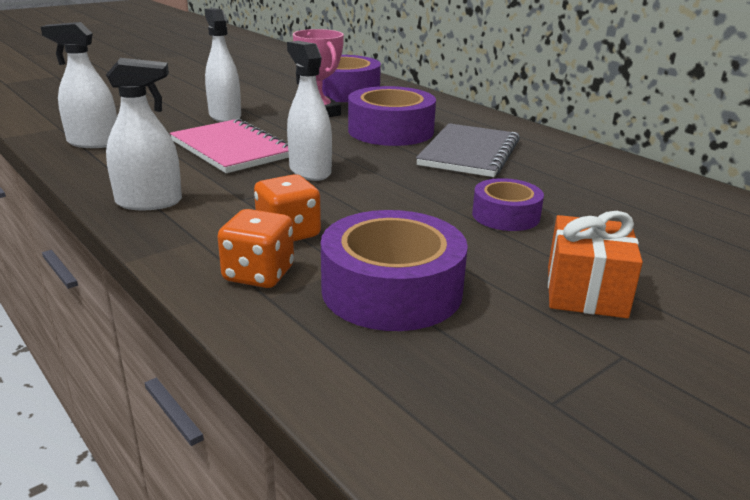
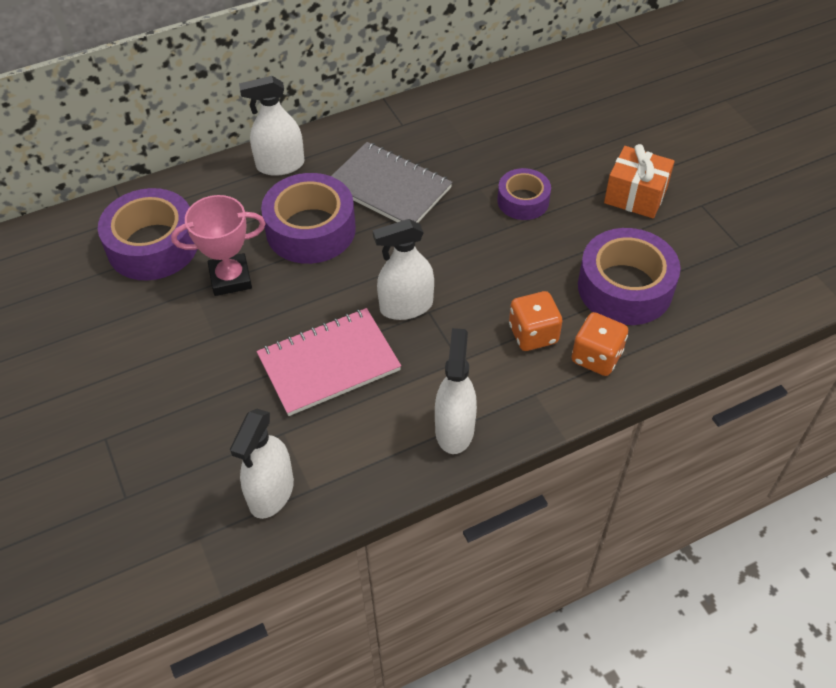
camera: 75 degrees left, 25 degrees up
(225, 116) = (212, 366): white spray bottle -> white spray bottle (280, 165)

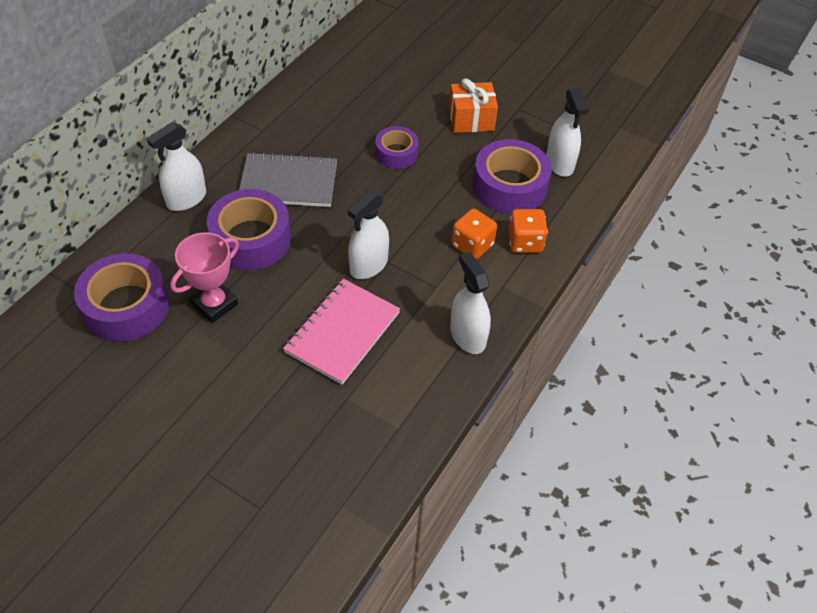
camera: 35 degrees left, 0 degrees up
(271, 492) = (371, 445): white spray bottle -> white spray bottle (559, 163)

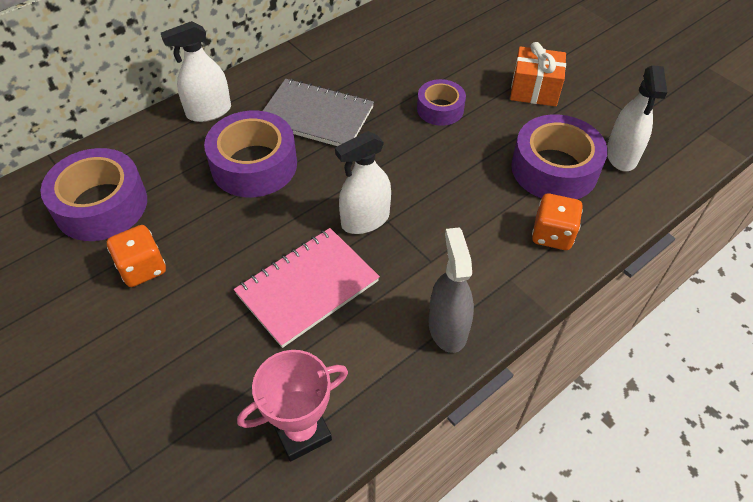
camera: 20 degrees right, 0 degrees up
(214, 304) = (188, 223): pink trophy -> pink trophy (301, 431)
(467, 336) = (447, 328): white spray bottle -> grey spray bottle
(472, 245) = (489, 224): orange dice -> orange dice (142, 268)

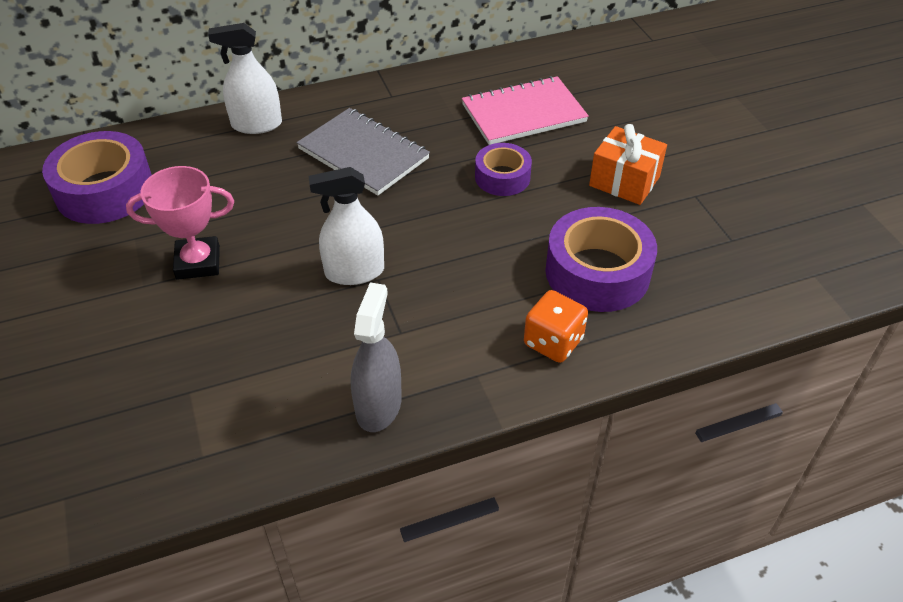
camera: 20 degrees right, 5 degrees down
(142, 268) = (110, 260): orange dice -> none
(254, 165) = (272, 188): purple tape -> none
(301, 431) = (172, 461): pink trophy -> pink trophy (198, 262)
(307, 288) = (257, 323): pink notebook -> pink notebook (523, 113)
(621, 155) = (688, 277): white spray bottle -> none

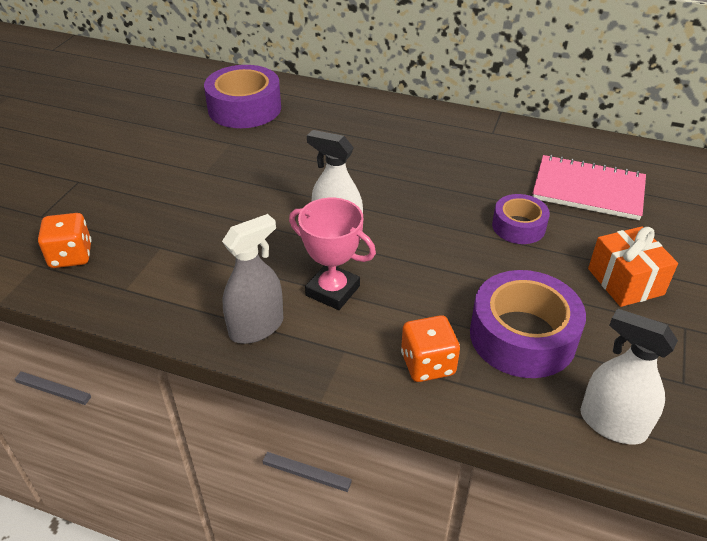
camera: 40 degrees right, 5 degrees down
(95, 463) = (71, 256): none -> orange dice
(198, 262) = (249, 175): pink trophy -> pink trophy (332, 291)
(256, 124) = (377, 110): white spray bottle -> white spray bottle (612, 424)
(363, 154) = (428, 161): grey notebook -> none

